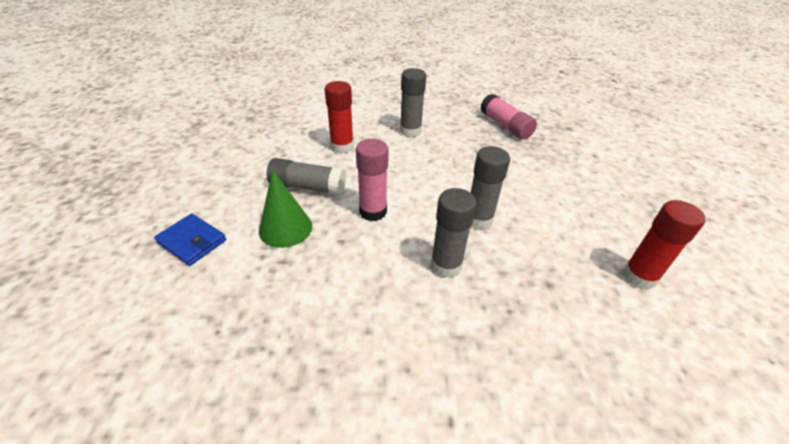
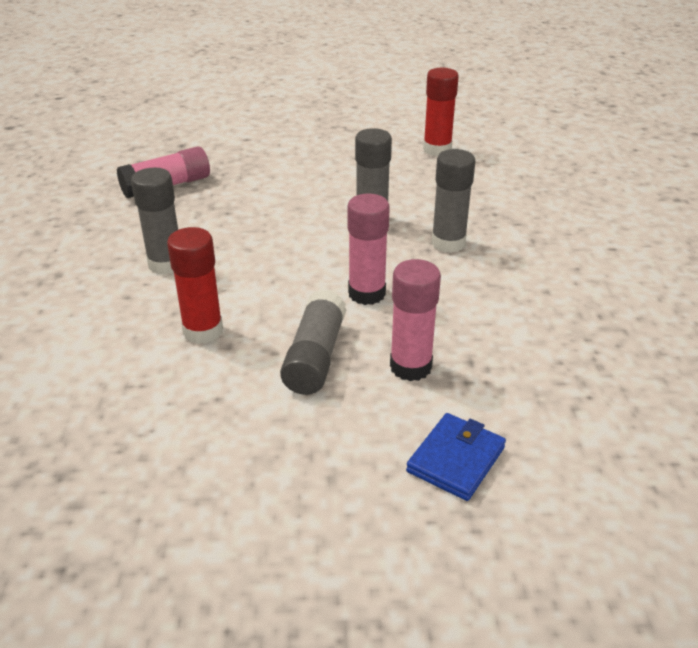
camera: 90 degrees left, 5 degrees down
(285, 228) = (410, 367): green cone -> pink glue stick

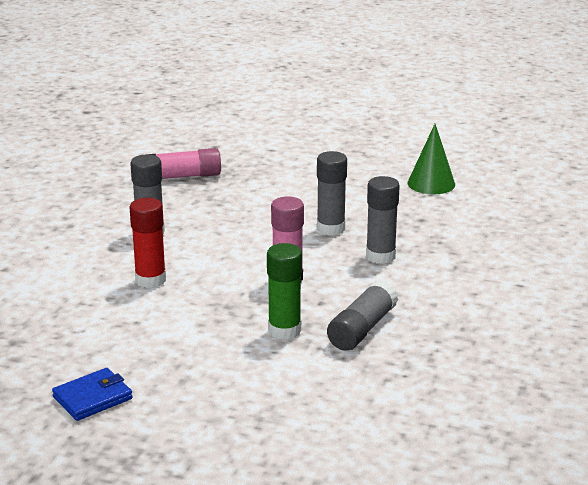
camera: 20 degrees right, 10 degrees down
(315, 357) = (219, 311): grey glue stick -> grey glue stick (362, 329)
(410, 367) = (284, 330): pink glue stick -> green glue stick
(437, 149) = (431, 183): red glue stick -> green cone
(455, 459) = (274, 388): blue wallet -> blue wallet (92, 398)

